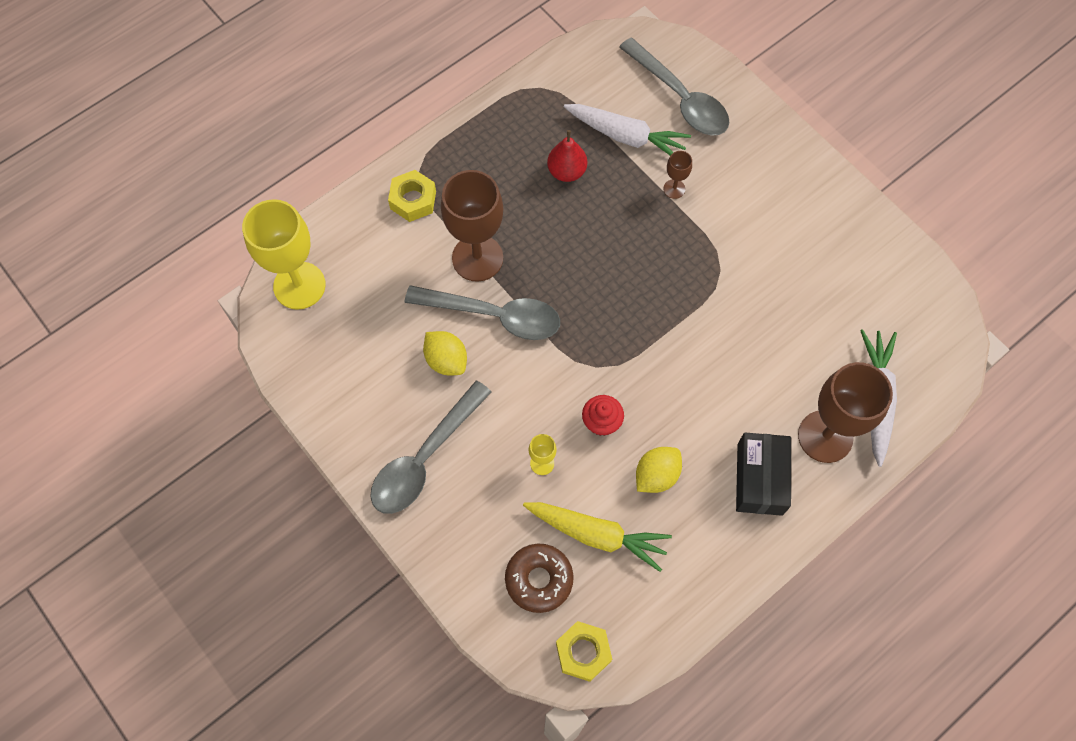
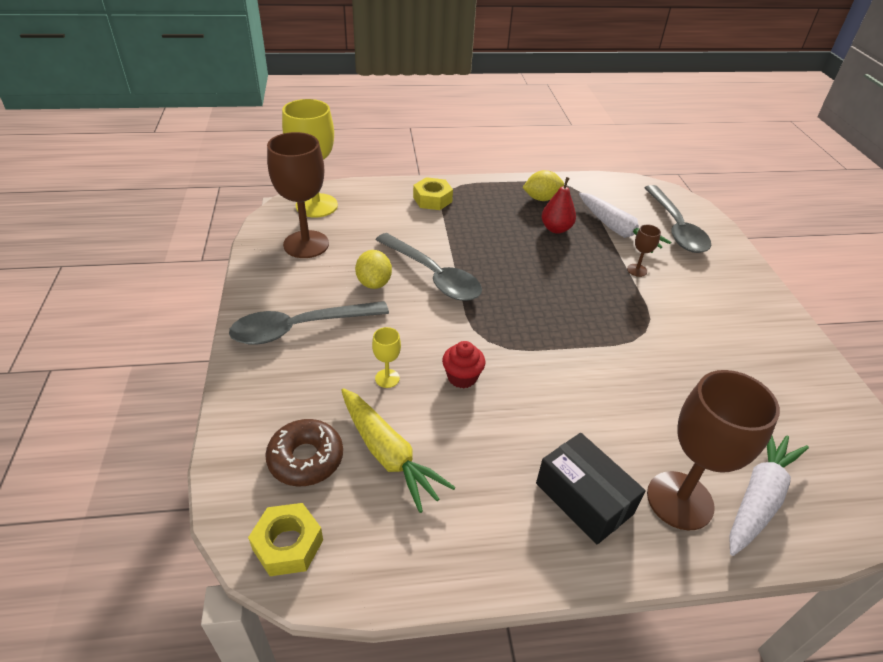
camera: 30 degrees right, 25 degrees down
(477, 258) = (450, 243): brown goblet -> brown goblet (306, 244)
(656, 475) = (481, 440): yellow lemon -> yellow lemon (541, 198)
(759, 479) = (584, 498): black box -> black box turned 75 degrees counterclockwise

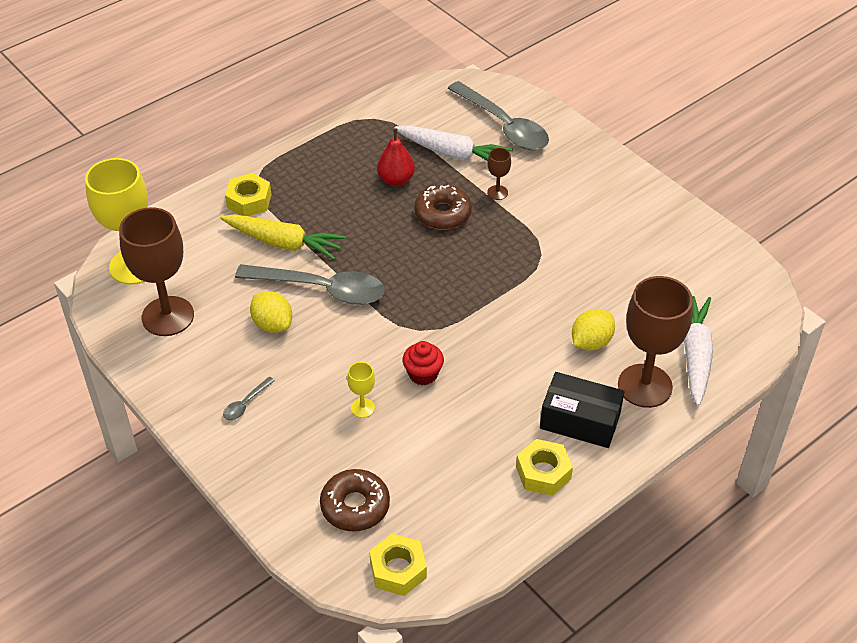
camera: 30 degrees left, 5 degrees up
(300, 328) = (246, 404): grey spoon -> grey spoon, size x0.41
(388, 454) = (415, 467): yellow carrot -> yellow carrot (283, 243)
(507, 530) = (543, 472): none -> yellow nut
(541, 198) = (356, 148): yellow lemon -> yellow lemon (591, 342)
(577, 266) = (442, 214): none -> brown donut

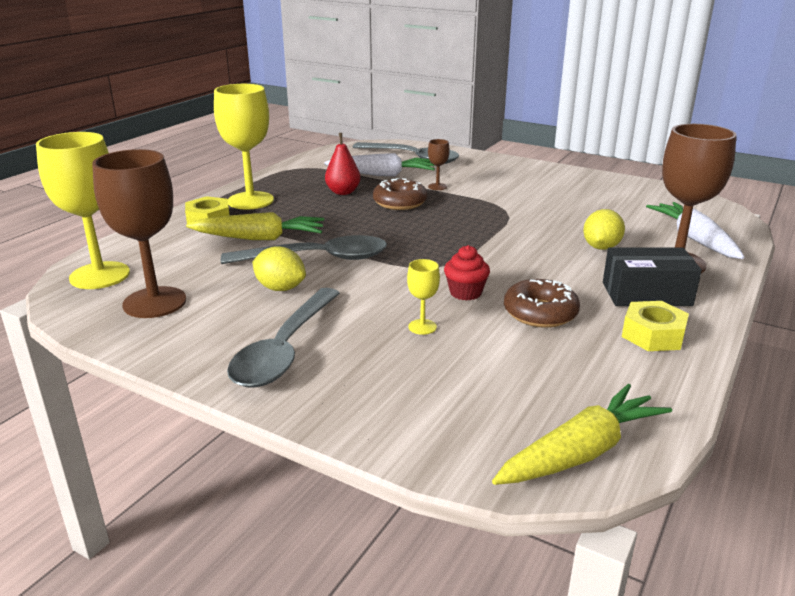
camera: 20 degrees left, 20 degrees down
(246, 404) = (285, 349): grey spoon -> grey spoon, size x2.44
(300, 174) = (250, 201): none -> yellow goblet
(355, 506) = (478, 406): brown donut -> brown donut (540, 313)
(398, 570) = (580, 452): yellow nut -> yellow carrot

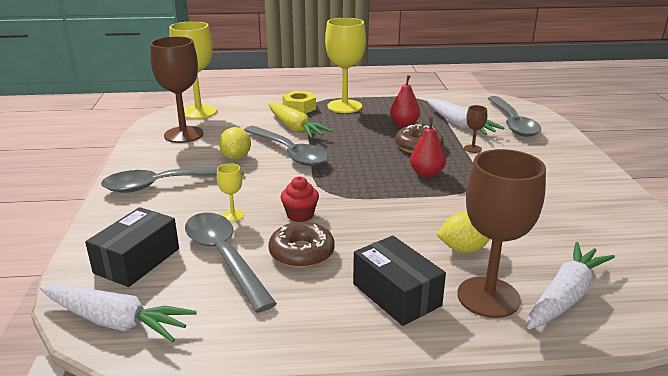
camera: 55 degrees right, 0 degrees up
(458, 217) = (426, 174): none -> red pear
(460, 410) = (137, 261): none -> black box
(507, 354) = (224, 257): none -> grey spoon
(580, 452) = (115, 321): yellow carrot -> white carrot
(653, 335) = (320, 315): yellow nut -> none

